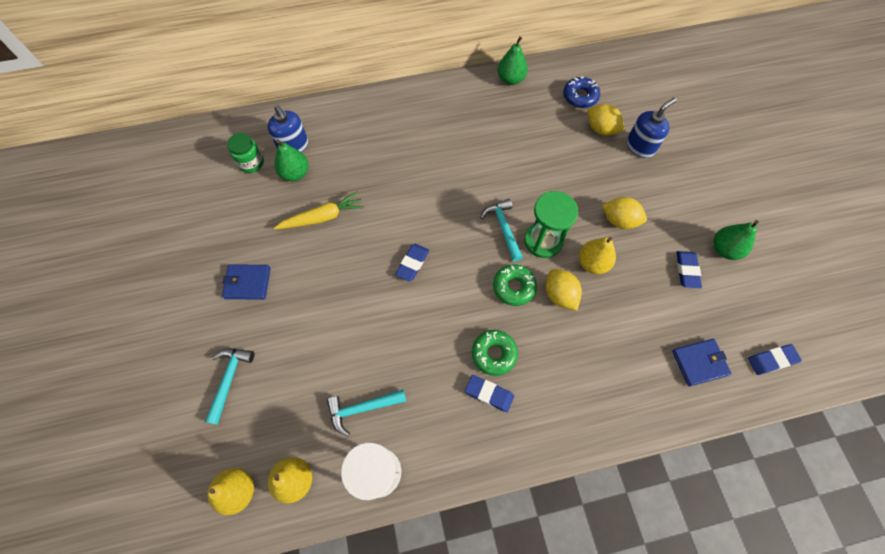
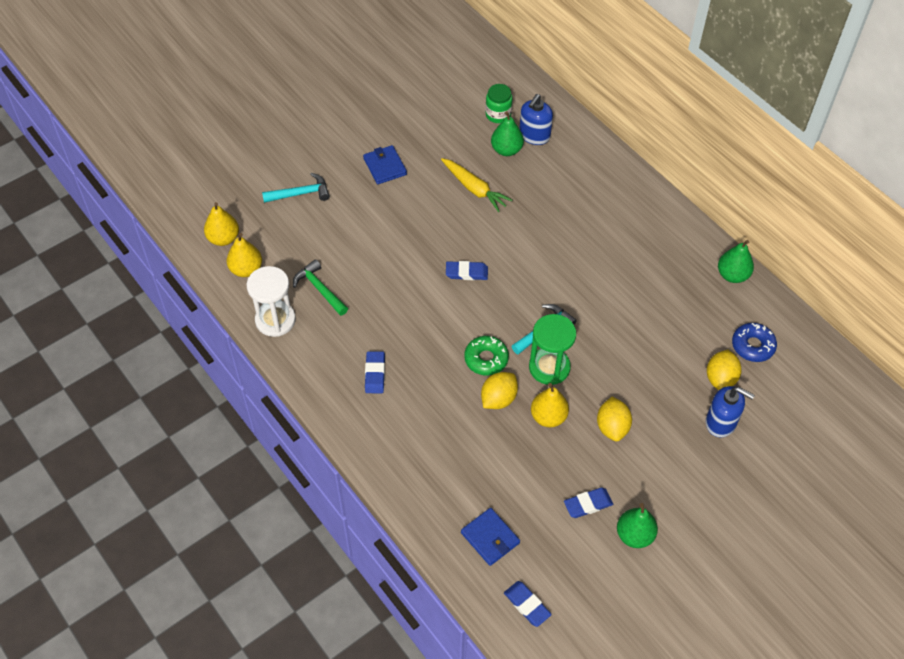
camera: 65 degrees right, 10 degrees down
(362, 408) = (320, 289): turquoise hammer -> green hammer
(494, 354) = (413, 365): green donut -> none

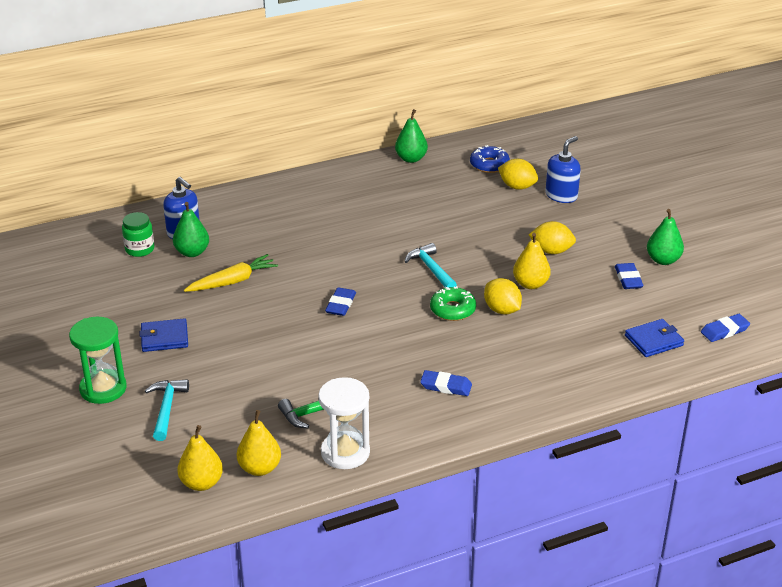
camera: 75 degrees left, 20 degrees down
(549, 367) = (475, 274): green hourglass -> green hourglass (103, 388)

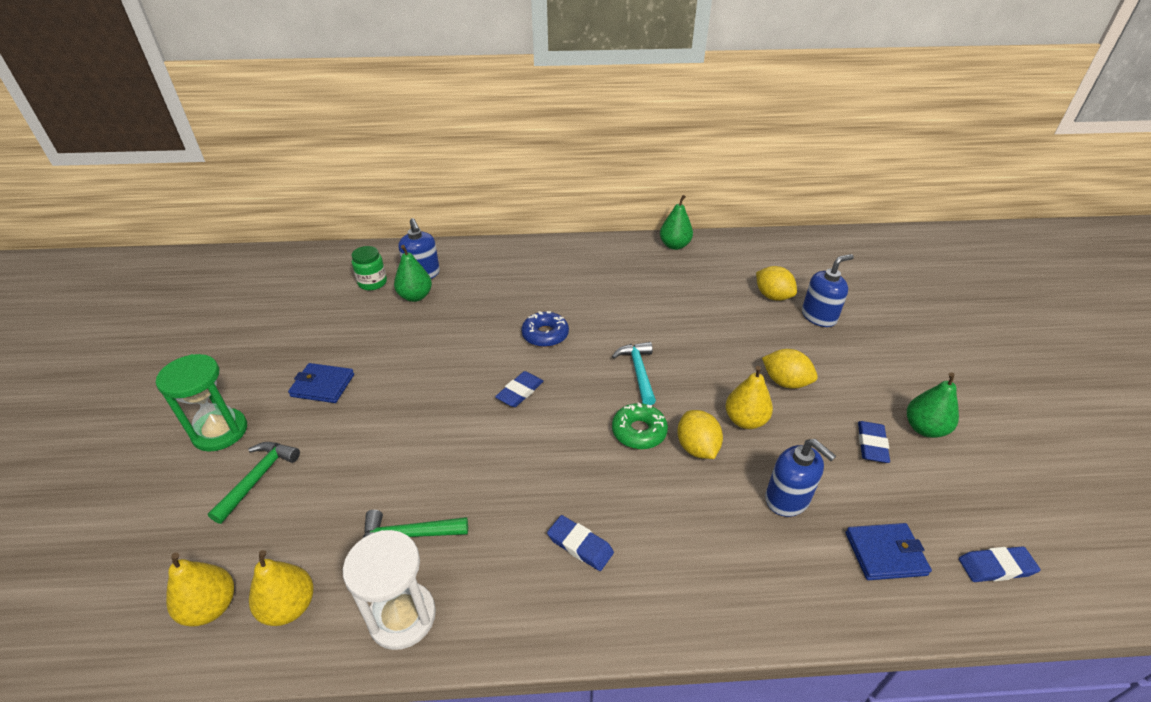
camera: 20 degrees right, 5 degrees up
(167, 408) = (258, 478): turquoise hammer -> green hammer
(232, 281) = (430, 337): yellow carrot -> none
(489, 165) = (751, 267): blue donut -> blue donut (545, 335)
(579, 326) = (787, 499): none -> blue soap dispenser

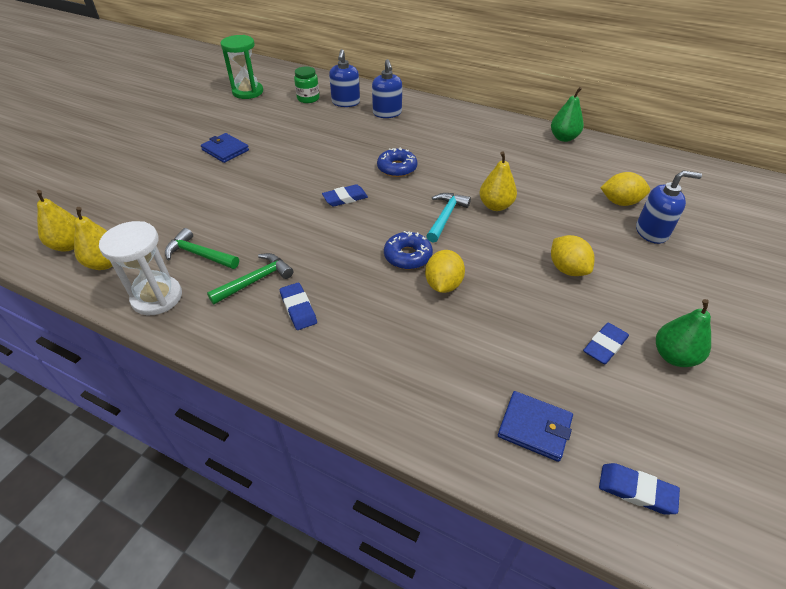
camera: 30 degrees right, 5 degrees up
(220, 432) = (149, 156): green hourglass -> green hourglass (248, 92)
(258, 478) = (147, 188): green hammer -> green hammer (255, 280)
(415, 296) = (328, 115): green pear -> none
(639, 431) = (408, 256): green donut -> blue donut
(745, 420) = (502, 282): yellow pear -> yellow pear (495, 206)
(772, 296) = (620, 202): yellow lemon -> yellow lemon turned 75 degrees counterclockwise
(787, 499) = (485, 350): blue soap dispenser -> blue soap dispenser (387, 113)

